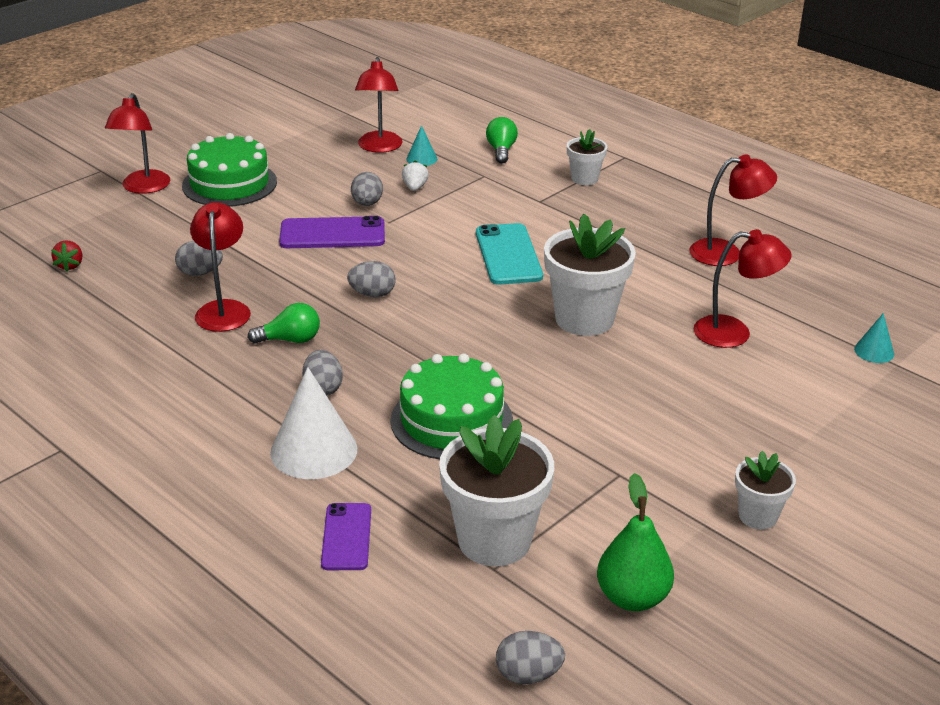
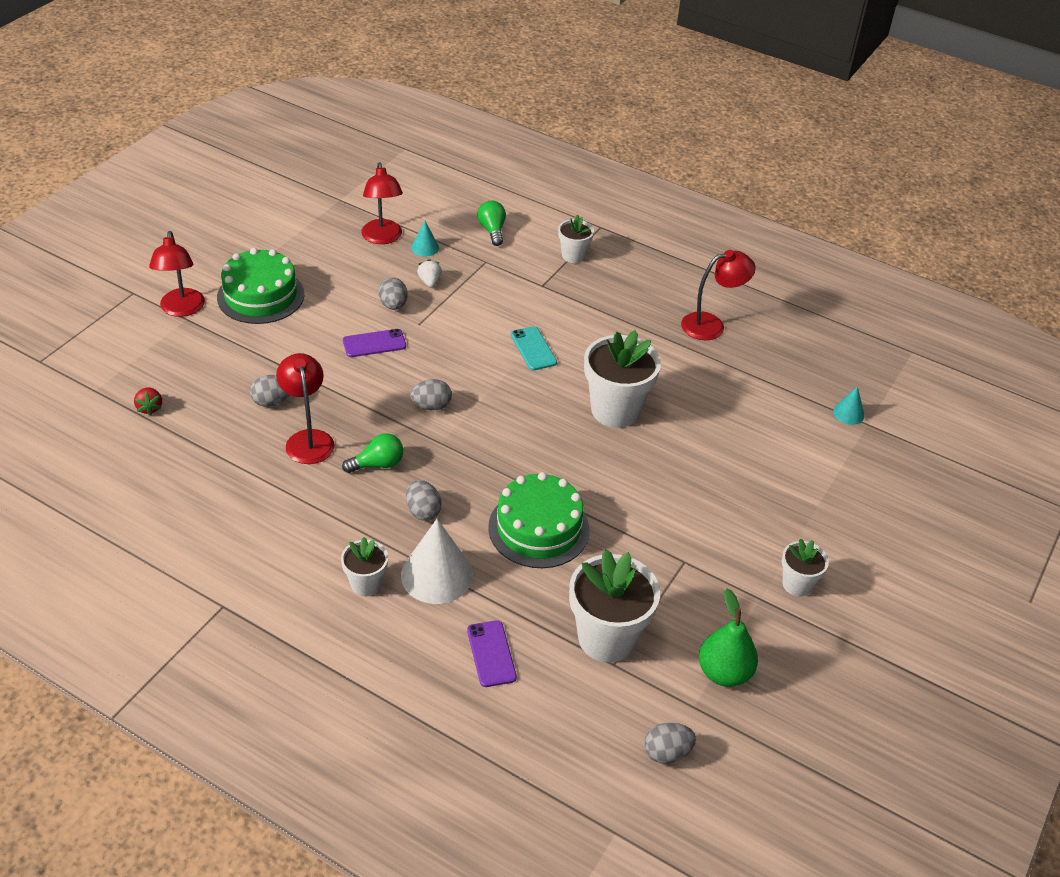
camera: 15 degrees left, 10 degrees up
(229, 449) = (366, 584): none -> white flower pot
(332, 234) = (374, 343): purple phone -> purple phone, size x0.65
(508, 255) = (533, 348): turquoise phone -> turquoise phone, size x0.65
(734, 333) = (738, 409): red lamp -> none

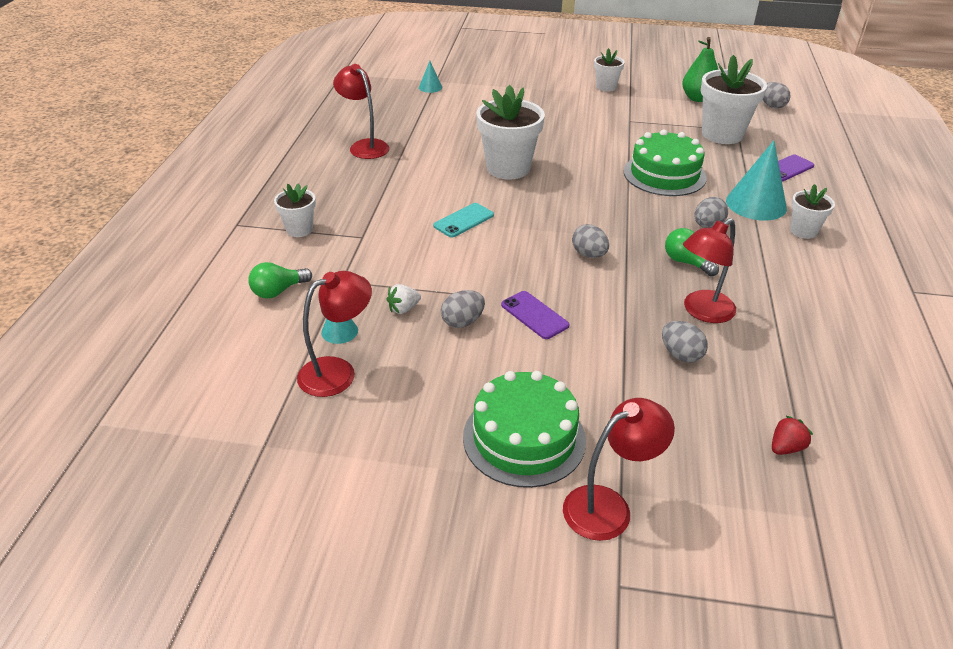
camera: 110 degrees left, 5 degrees down
(436, 575) = (756, 204): white cone -> turquoise cone

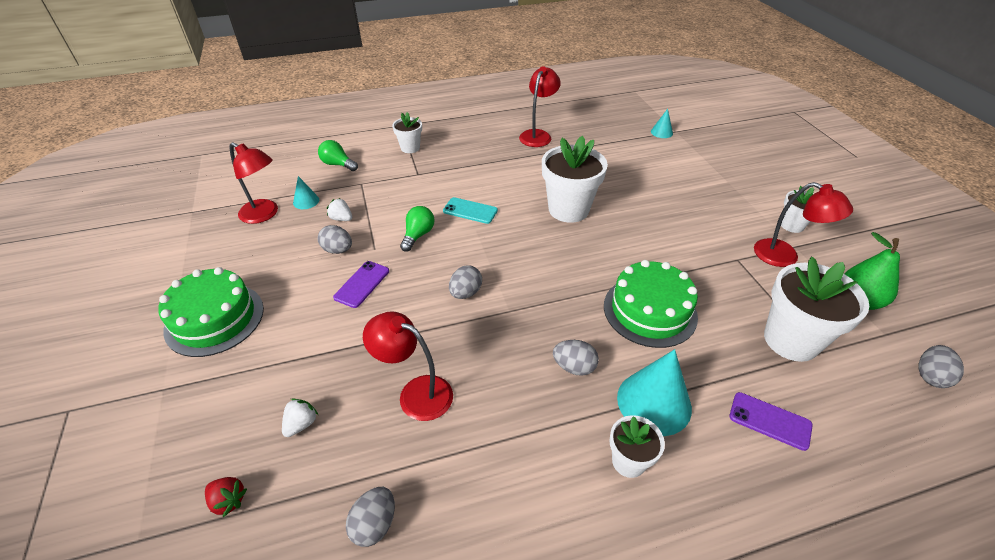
camera: 65 degrees right, 5 degrees up
(608, 506) = (146, 385): red lamp -> red lamp (785, 257)
(681, 355) = (343, 390): grey egg -> grey egg (374, 524)
(686, 262) = (494, 363): green light bulb -> green light bulb (418, 235)
(712, 388) = (301, 424): none -> white strawberry

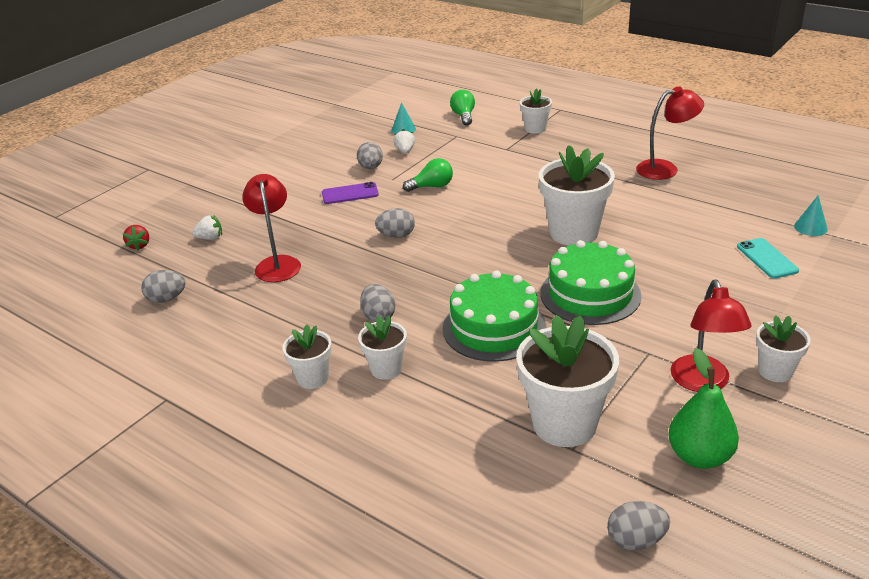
camera: 55 degrees right, 10 degrees down
(214, 319) = (256, 166): green cake -> green cake (590, 294)
(264, 214) = (368, 125): red lamp -> none
(470, 211) = (496, 192): turquoise phone -> turquoise phone (767, 258)
(654, 402) = (386, 369): turquoise cone -> white flower pot
(770, 421) = (437, 439): purple phone -> none

